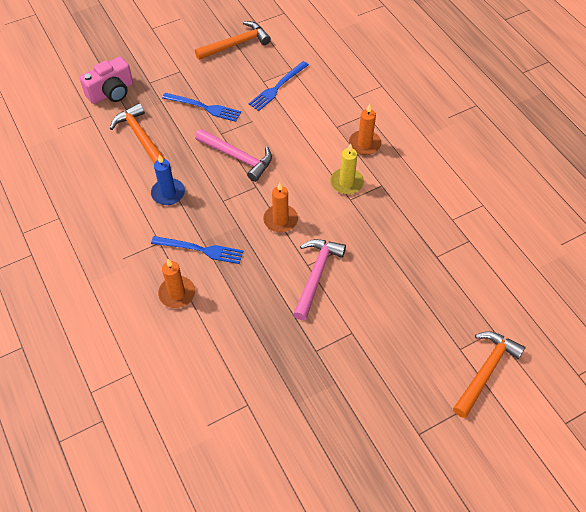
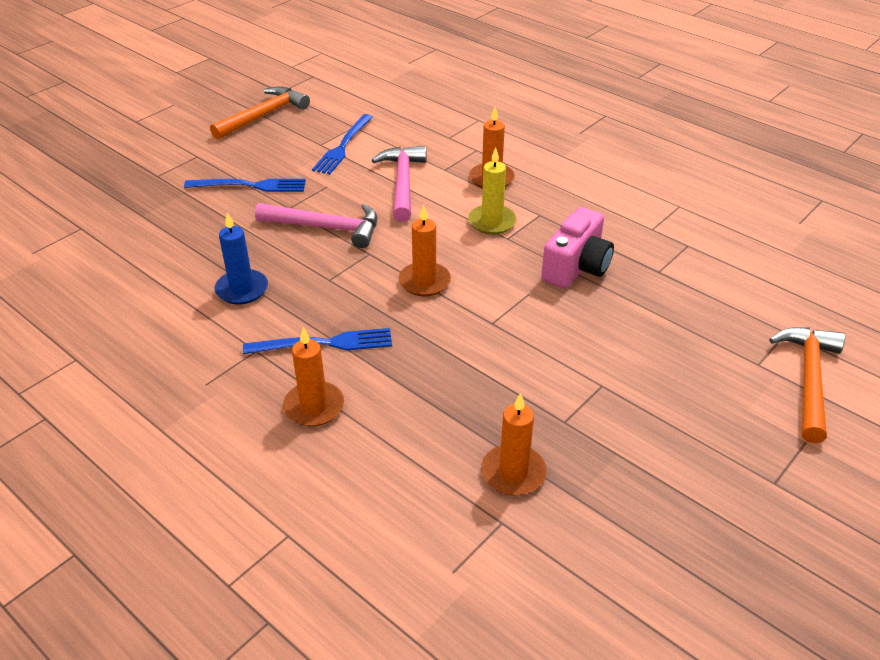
camera: 20 degrees left, 15 degrees down
(111, 92) = (103, 197): pink camera -> pink camera (576, 267)
(140, 136) = (169, 235): orange hammer -> none
(269, 375) = (513, 473): none -> orange candle
(316, 275) = (511, 331): pink hammer -> pink hammer (402, 183)

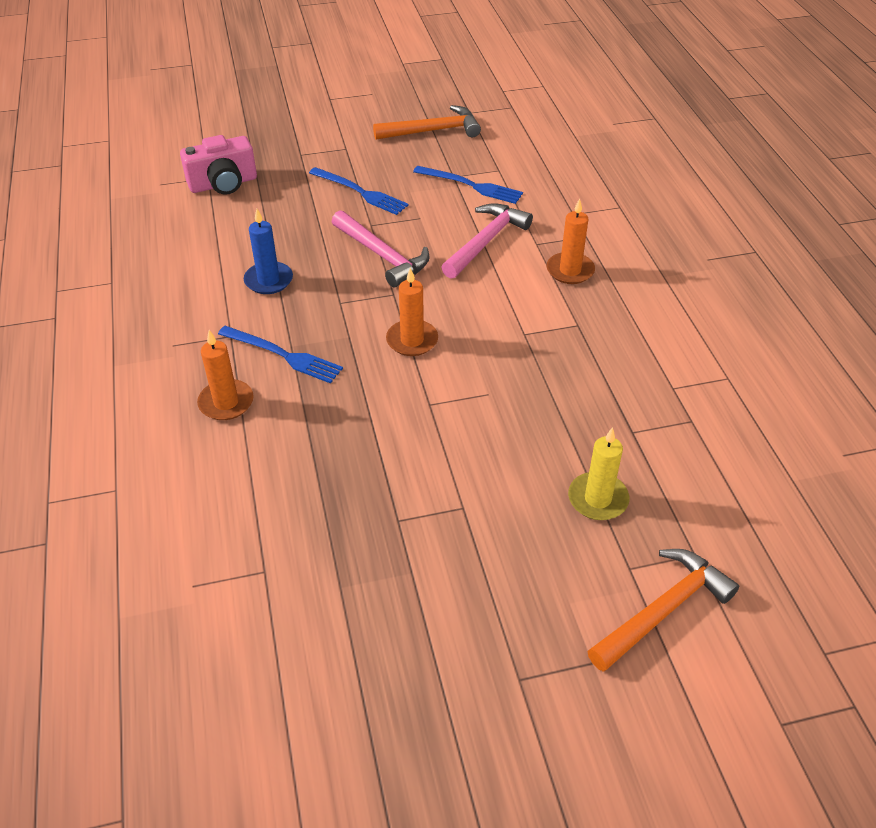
camera: 35 degrees right, 5 degrees up
(343, 146) = (470, 185): blue fork -> blue fork turned 120 degrees counterclockwise
(492, 222) = (526, 312): yellow candle -> yellow candle (597, 499)
(513, 473) = (313, 538): orange candle -> none
(576, 267) = (557, 390): pink camera -> pink camera (223, 184)

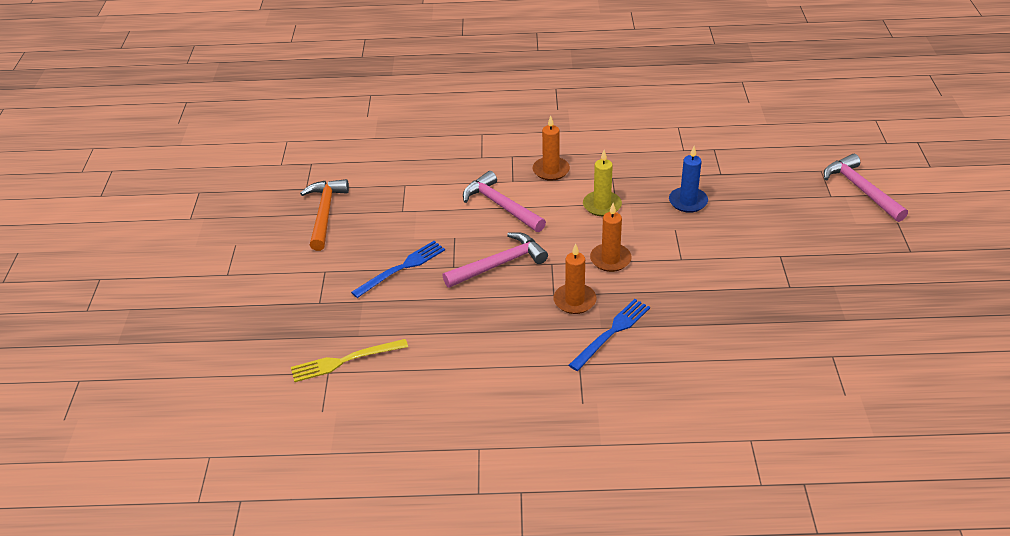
camera: 75 degrees left, 5 degrees down
(223, 184) = (345, 360): pink camera -> yellow fork
(226, 402) = (661, 369): orange candle -> orange candle (574, 301)
(268, 280) = (511, 336): blue candle -> blue candle (688, 201)
(470, 185) = (420, 203): blue fork -> none
(597, 499) = (776, 198): yellow candle -> yellow candle (602, 205)
(663, 610) = (860, 189): orange hammer -> pink hammer

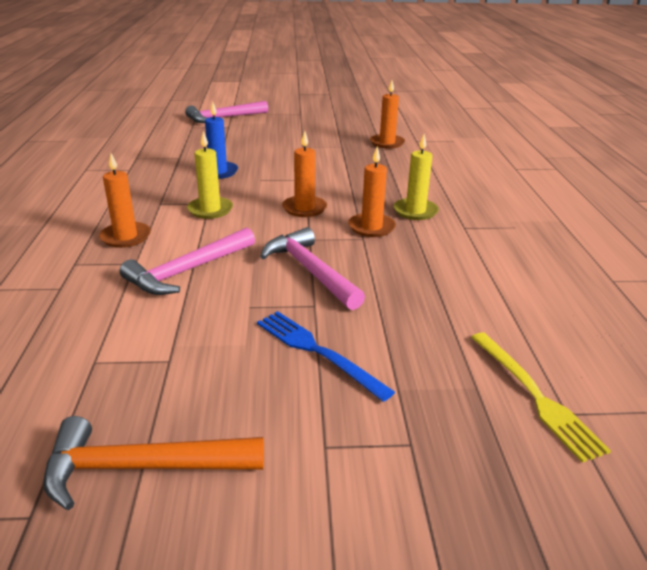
camera: 95 degrees left, 10 degrees down
(611, 333) = (415, 211): blue fork -> yellow candle
(813, 327) = (387, 143): none -> orange candle

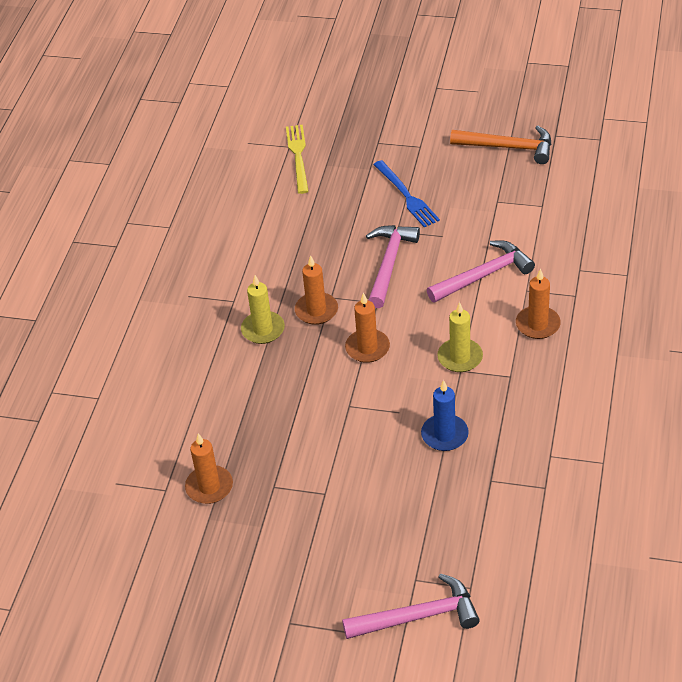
camera: 160 degrees left, 15 degrees up
(310, 271) = (389, 264): pink hammer -> pink hammer turned 150 degrees counterclockwise

